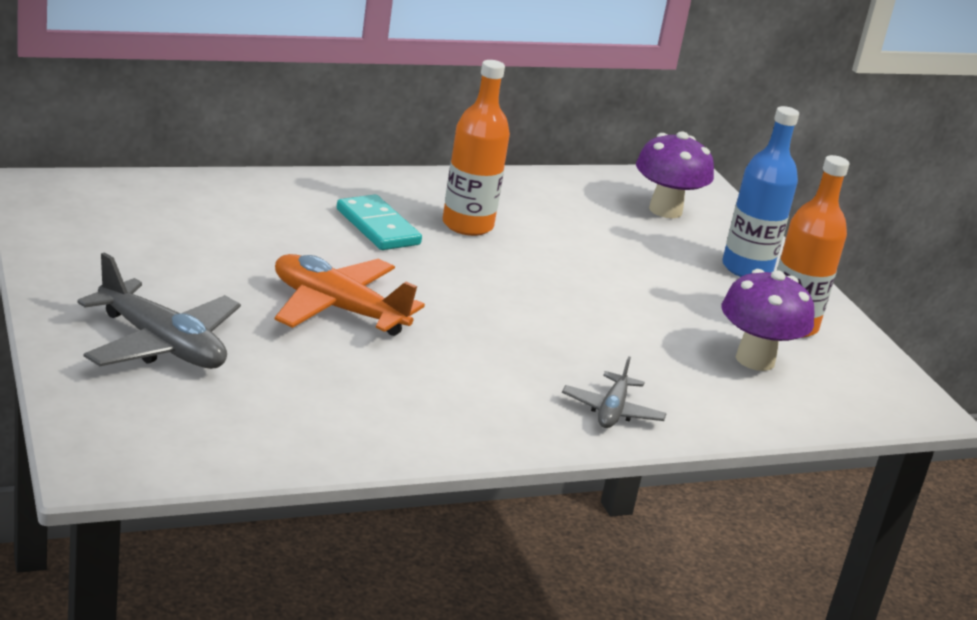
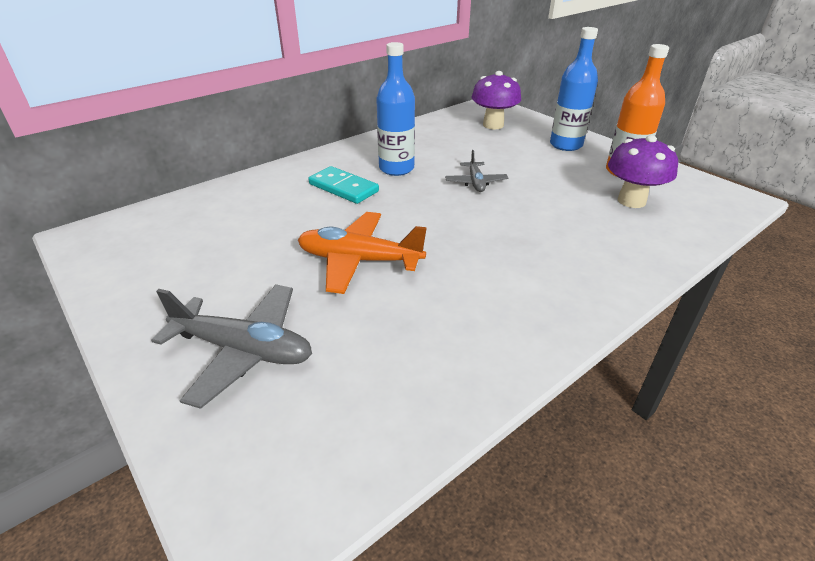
camera: 15 degrees left, 10 degrees up
(467, 225) = (396, 168): orange bottle -> blue bottle
(612, 411) = (597, 274): grey plane -> grey plane (475, 182)

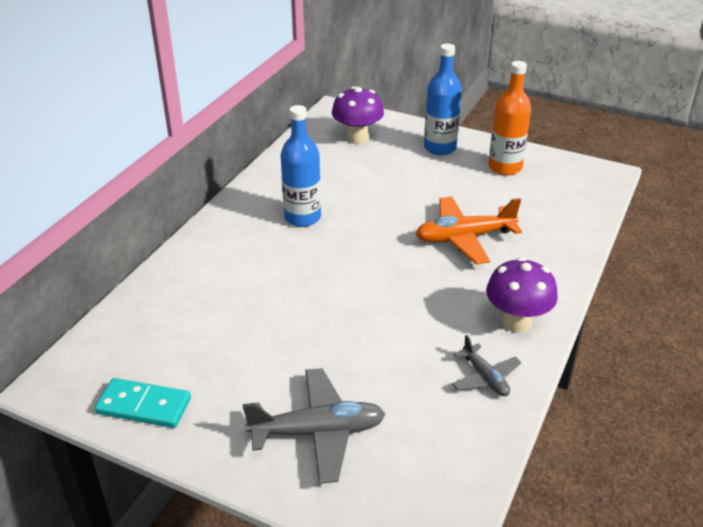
camera: 25 degrees left, 0 degrees up
(343, 188) = (269, 254): turquoise domino -> turquoise domino (144, 406)
(359, 260) = (346, 325): orange plane -> orange plane (464, 238)
(475, 182) = (387, 214): grey plane -> grey plane (485, 377)
(631, 201) = (527, 199): purple mushroom -> purple mushroom (516, 322)

